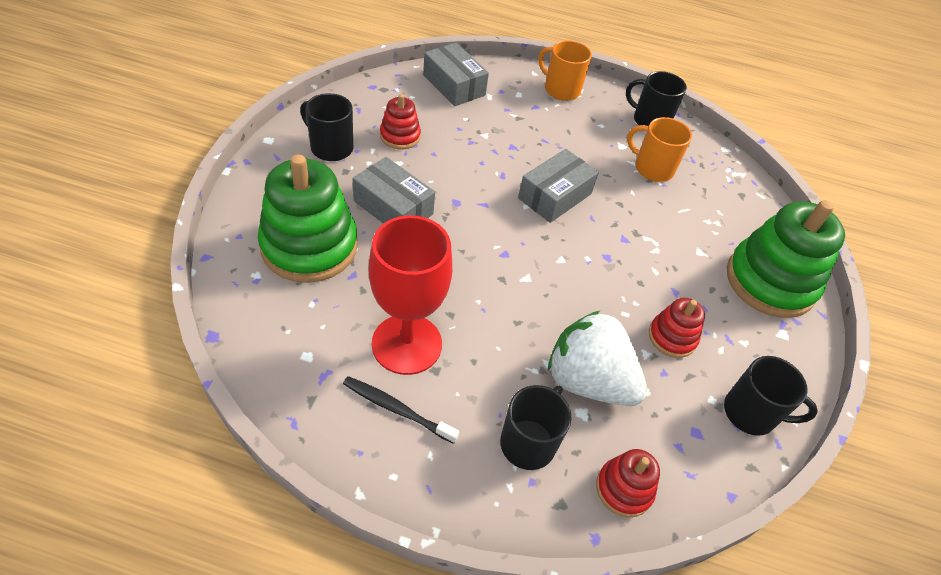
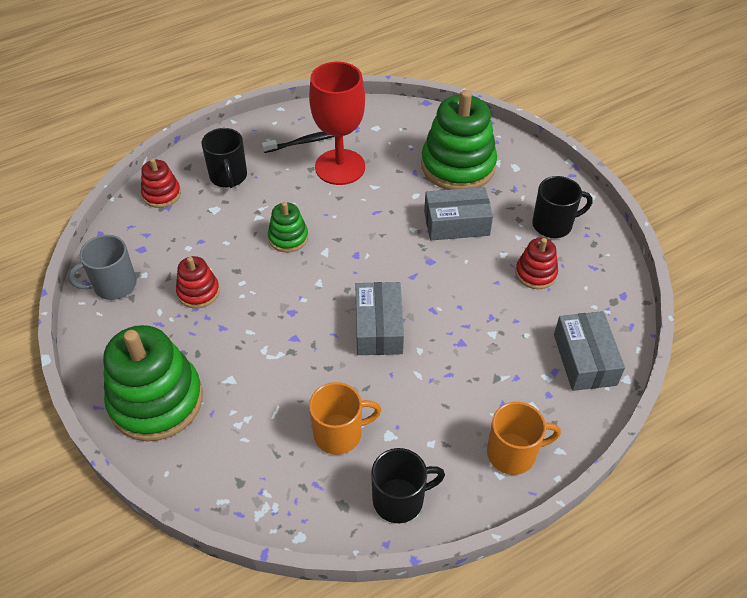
camera: 140 degrees right, 0 degrees up
(454, 85) = (584, 359): grey box -> grey box turned 75 degrees clockwise
(543, 317) = (288, 238): none -> green stacking toy
(588, 381) = (226, 226): white strawberry -> none
(751, 413) = (114, 285): black mug -> grey mug

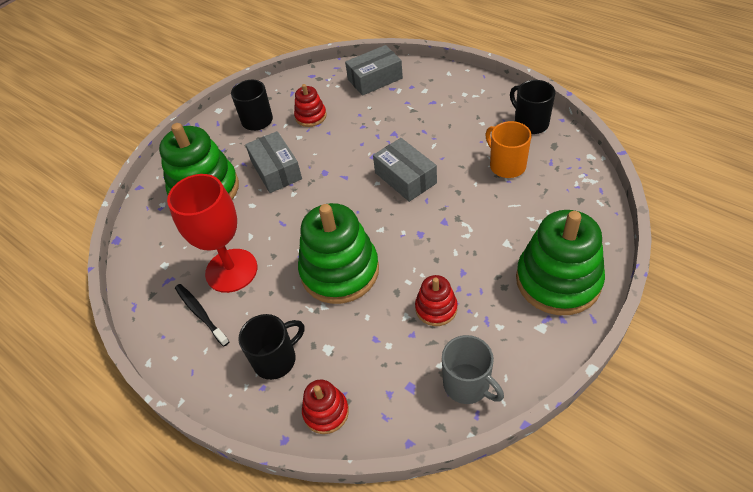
camera: 105 degrees left, 0 degrees up
(288, 238) = (340, 271): green stacking toy -> green stacking toy, size x2.01
(378, 327) = (405, 178): grey box -> grey box turned 75 degrees clockwise
(513, 453) = (464, 89): orange mug -> none

